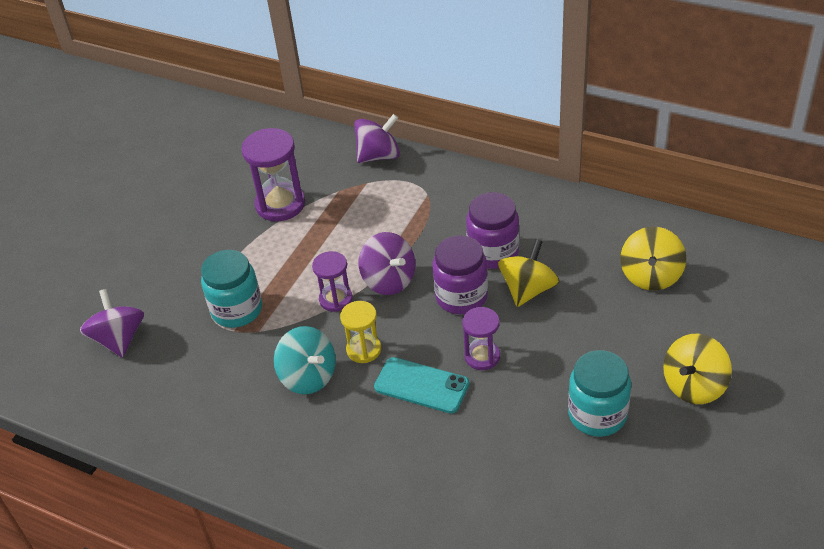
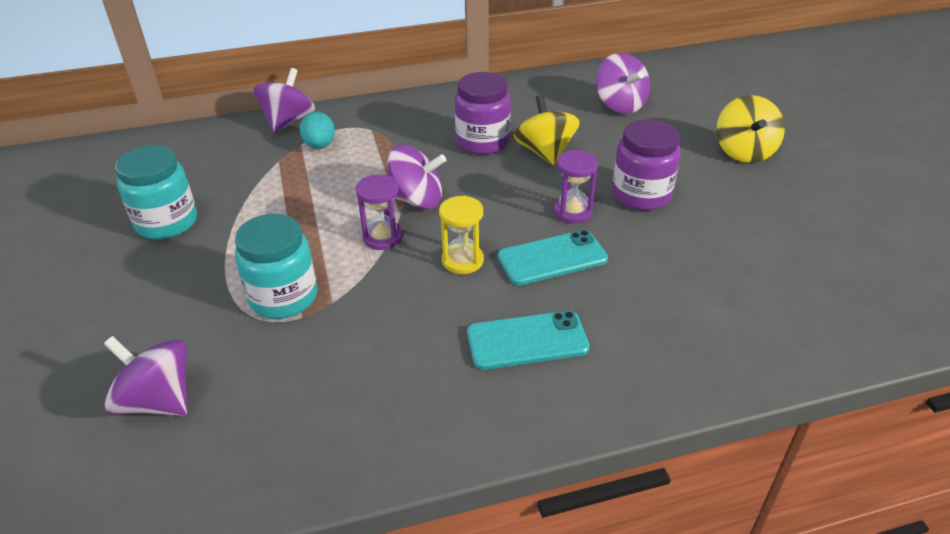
camera: 45 degrees left, 5 degrees down
(280, 204) = (227, 194): purple hourglass -> none
(308, 376) = (436, 310): turquoise spinning top -> none
(335, 435) = (527, 341): none -> turquoise phone
(377, 191) = (320, 146): none -> turquoise egg
(461, 296) = (497, 181): purple jar -> purple jar (641, 195)
(597, 414) = (712, 202): turquoise jar -> turquoise jar (167, 223)
(651, 276) = (620, 105): yellow spinning top -> purple spinning top

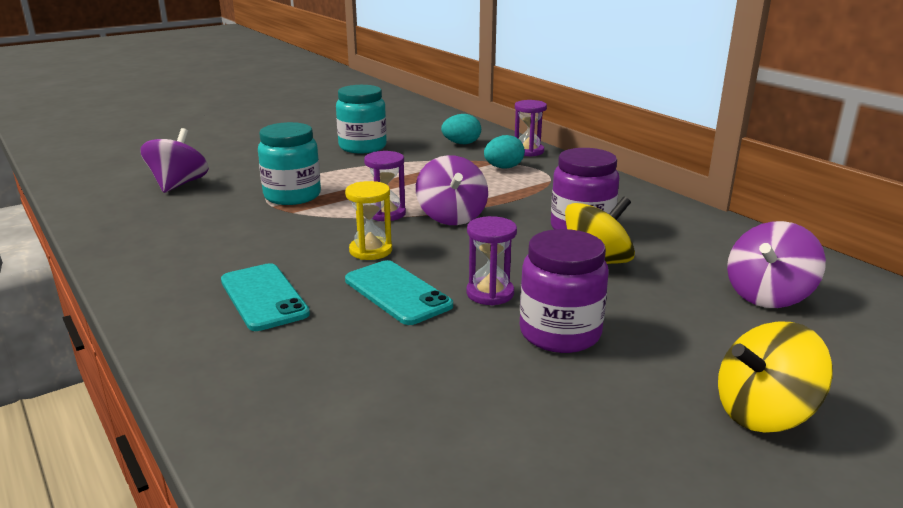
camera: 70 degrees right, 15 degrees down
(226, 154) = (461, 143): none -> turquoise egg
(288, 122) = (528, 151): purple spinning top -> purple hourglass

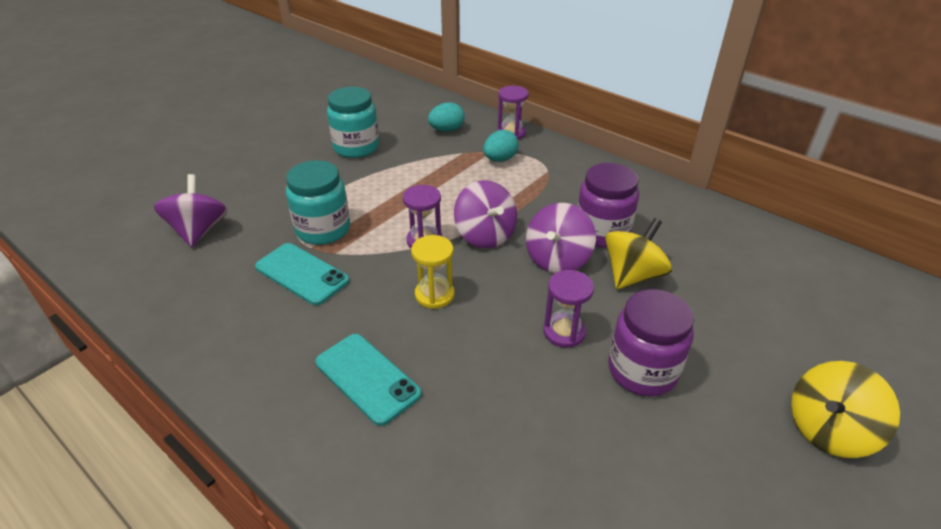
camera: 15 degrees left, 15 degrees up
(397, 293) = (485, 347): turquoise phone -> turquoise phone (302, 274)
(768, 295) = (778, 291): purple spinning top -> purple spinning top (557, 259)

